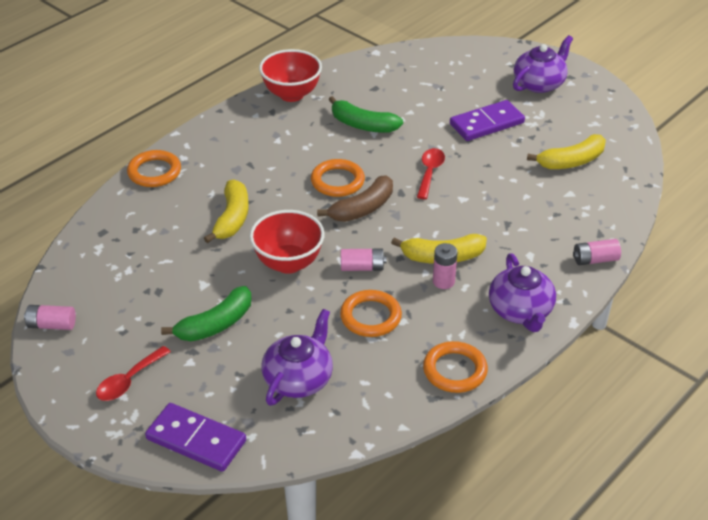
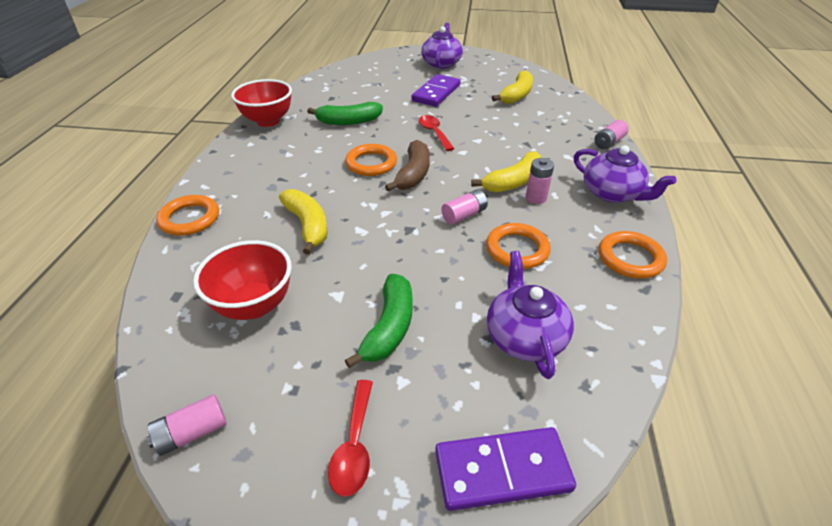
camera: 35 degrees left, 0 degrees up
(288, 263) = (399, 239): red bowl -> red bowl (254, 305)

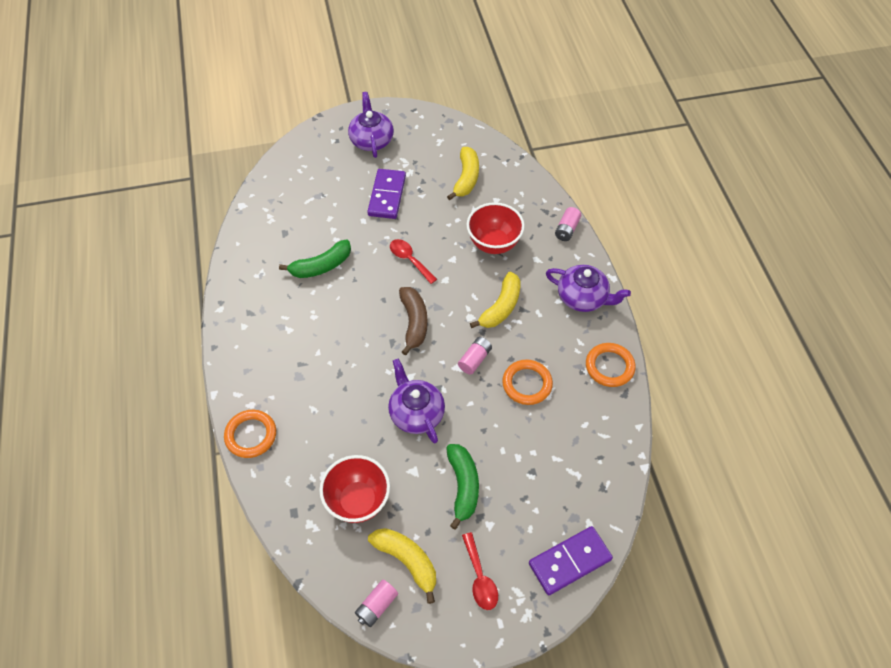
camera: 20 degrees left, 15 degrees up
(268, 121) = (241, 288): red bowl -> red bowl (494, 244)
(308, 226) = (355, 411): yellow banana -> yellow banana (407, 561)
(371, 163) = (371, 320): orange ring -> none
(524, 336) = (555, 462): purple teapot -> purple teapot (416, 413)
(536, 198) = (525, 321): pink battery -> none

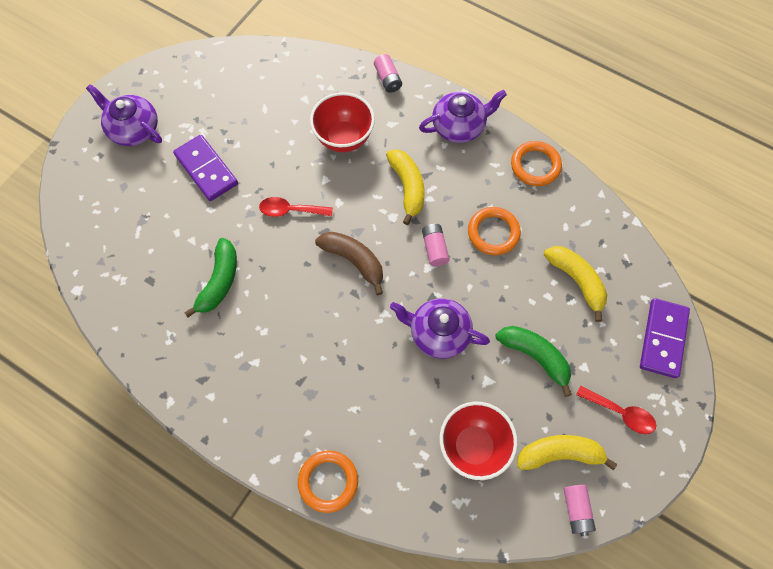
camera: 45 degrees left, 10 degrees up
(466, 178) = (258, 99): yellow banana -> yellow banana (577, 281)

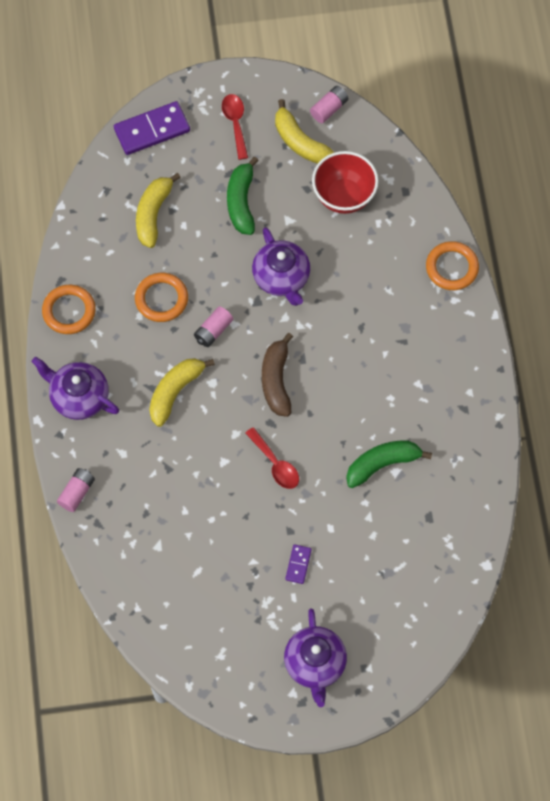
camera: 130 degrees left, 0 degrees up
(206, 169) = (298, 564): purple domino -> purple domino, size x0.50
(344, 138) = (171, 479): red bowl -> none

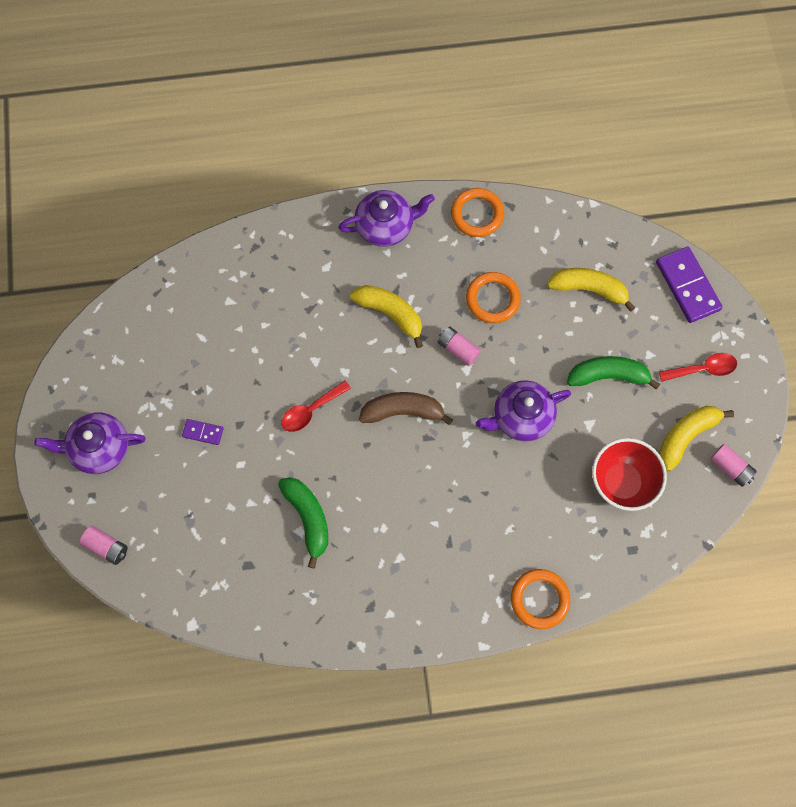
camera: 90 degrees right, 5 degrees up
(77, 493) = (286, 228): pink battery -> pink battery (107, 547)
(78, 396) = (385, 226): purple teapot -> purple teapot turned 45 degrees clockwise

